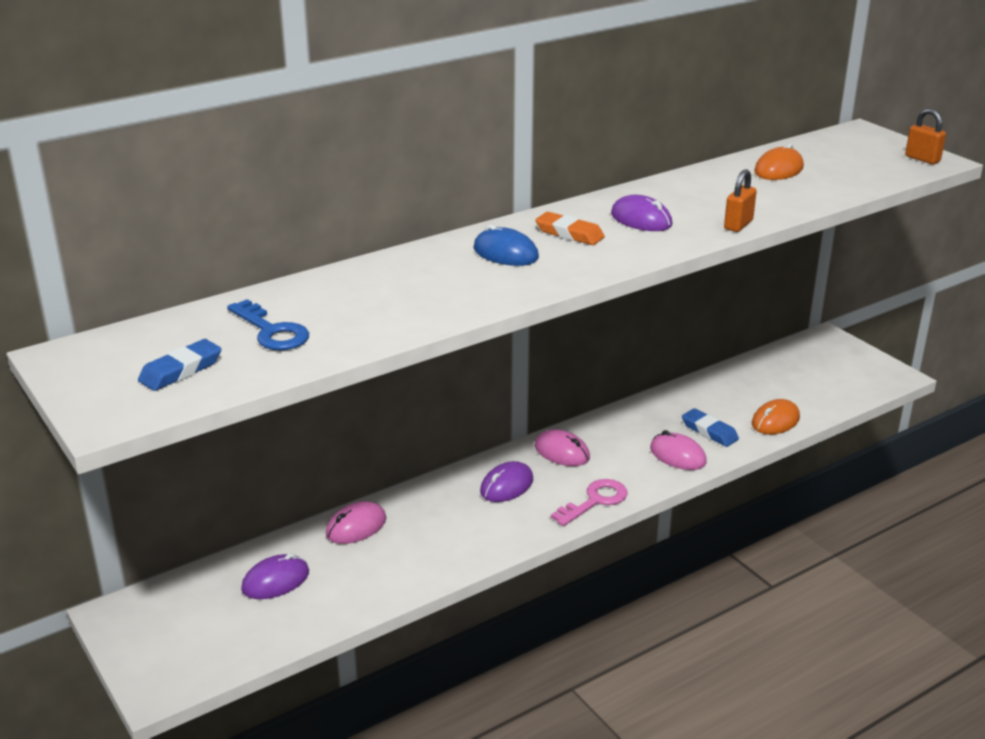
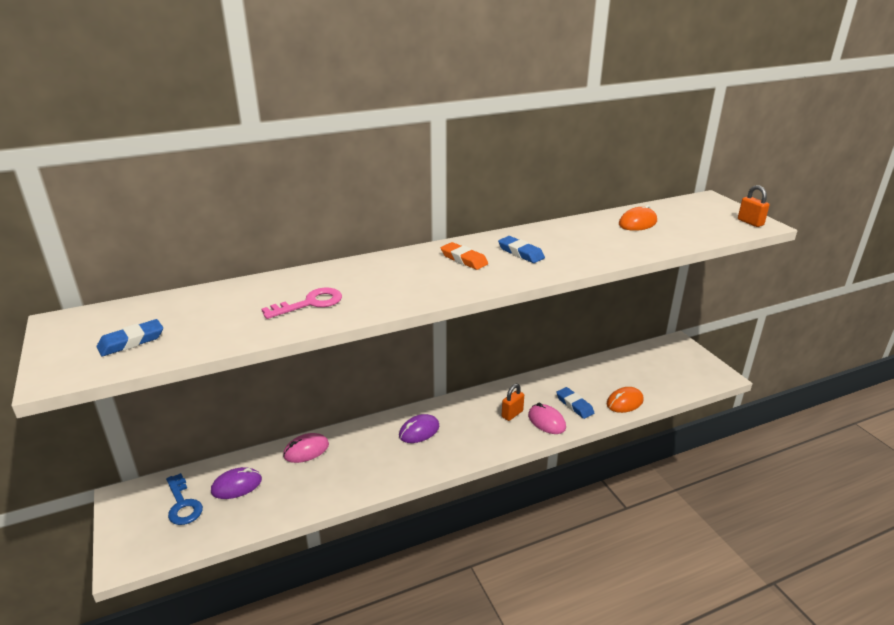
camera: 10 degrees right, 0 degrees up
(271, 331) = (213, 317): blue key -> blue key (182, 504)
(505, 253) = (411, 270): blue mouse -> none
(562, 452) = (465, 409): pink mouse -> none
(595, 501) = (477, 450): pink key -> pink key (310, 303)
(641, 219) = (521, 253): purple mouse -> blue eraser
(738, 225) = (592, 262): orange padlock -> orange padlock (512, 414)

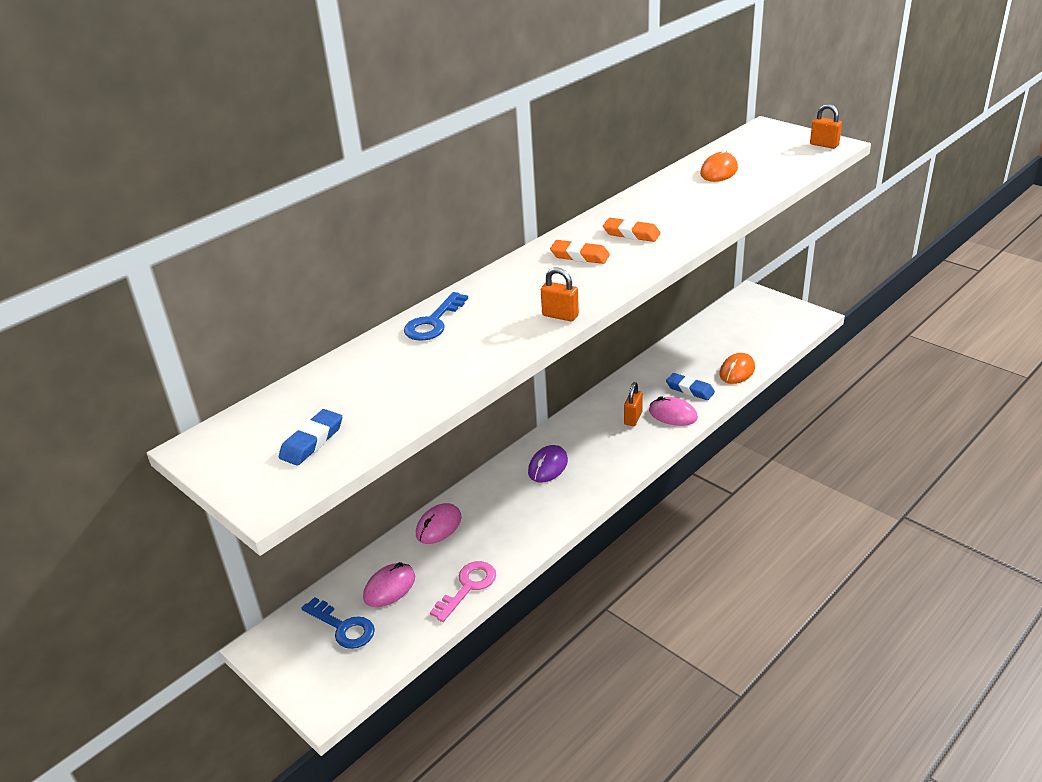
camera: 20 degrees left, 5 degrees up
(236, 486) = (389, 587): purple mouse -> pink mouse
(307, 279) = (433, 322): none -> blue key
(310, 303) = (465, 346): pink key -> pink key (468, 587)
(403, 300) = (560, 316): none -> orange padlock
(521, 253) = (631, 234): blue eraser -> orange eraser

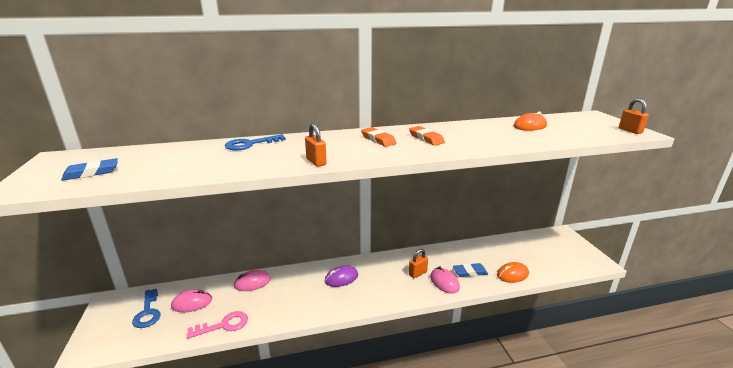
camera: 30 degrees right, 10 degrees down
(690, 389) = (470, 272): blue eraser -> blue eraser turned 75 degrees counterclockwise

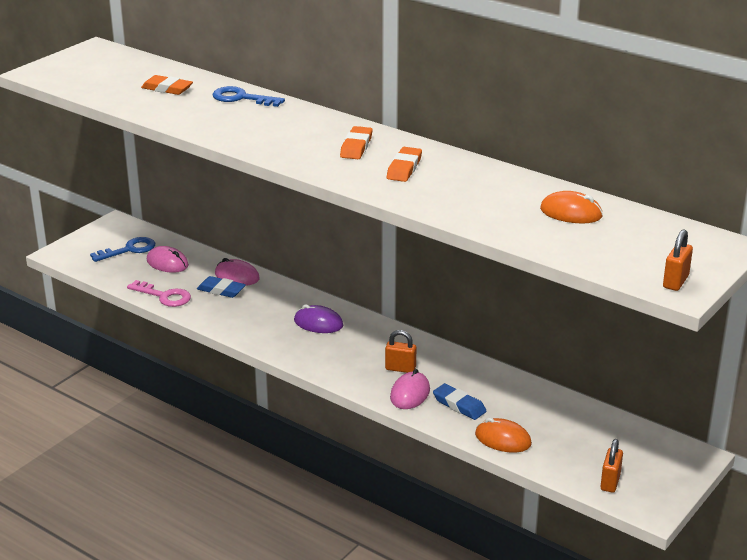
camera: 50 degrees right, 5 degrees up
(91, 173) = (92, 76): blue eraser -> blue eraser (221, 290)
(148, 312) = (129, 250): blue key -> blue key turned 150 degrees counterclockwise
(181, 158) = (167, 89): none -> orange eraser
(316, 162) = (247, 143): orange padlock -> orange padlock (610, 482)

